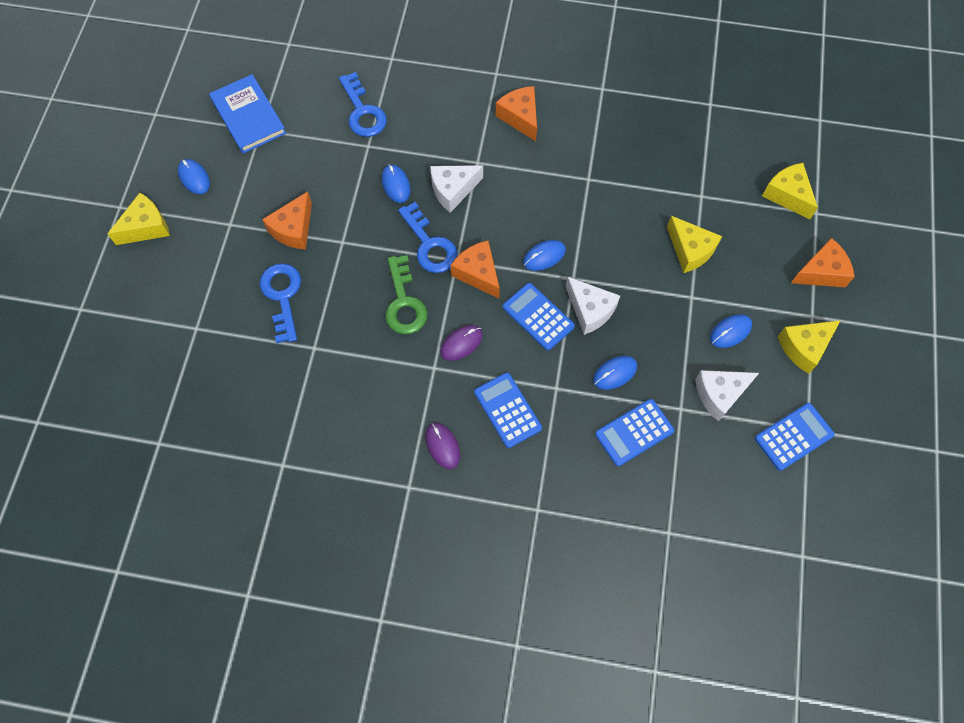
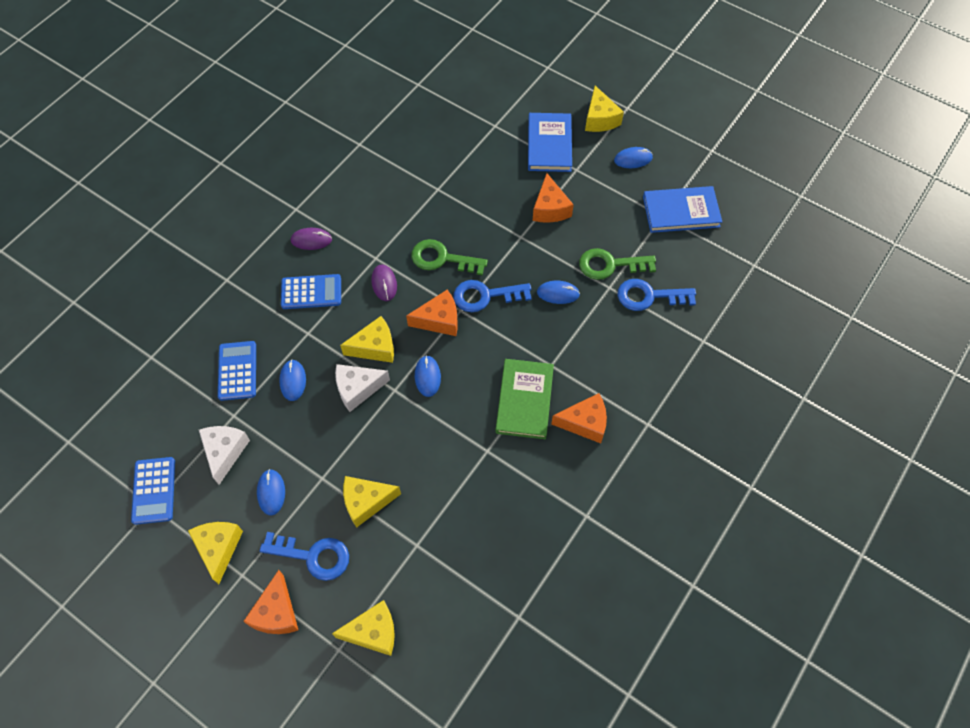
camera: 115 degrees right, 5 degrees down
(204, 262) = (549, 144): none -> blue book
(282, 296) = (492, 183): blue key -> blue key (313, 556)
(293, 229) = (550, 208): orange cheese -> orange cheese turned 150 degrees counterclockwise
(341, 154) = (610, 265): none -> green key
(453, 190) = (530, 334): white cheese -> none
(524, 169) = (524, 400): none -> green book
(538, 317) = (375, 347): blue calculator -> yellow cheese

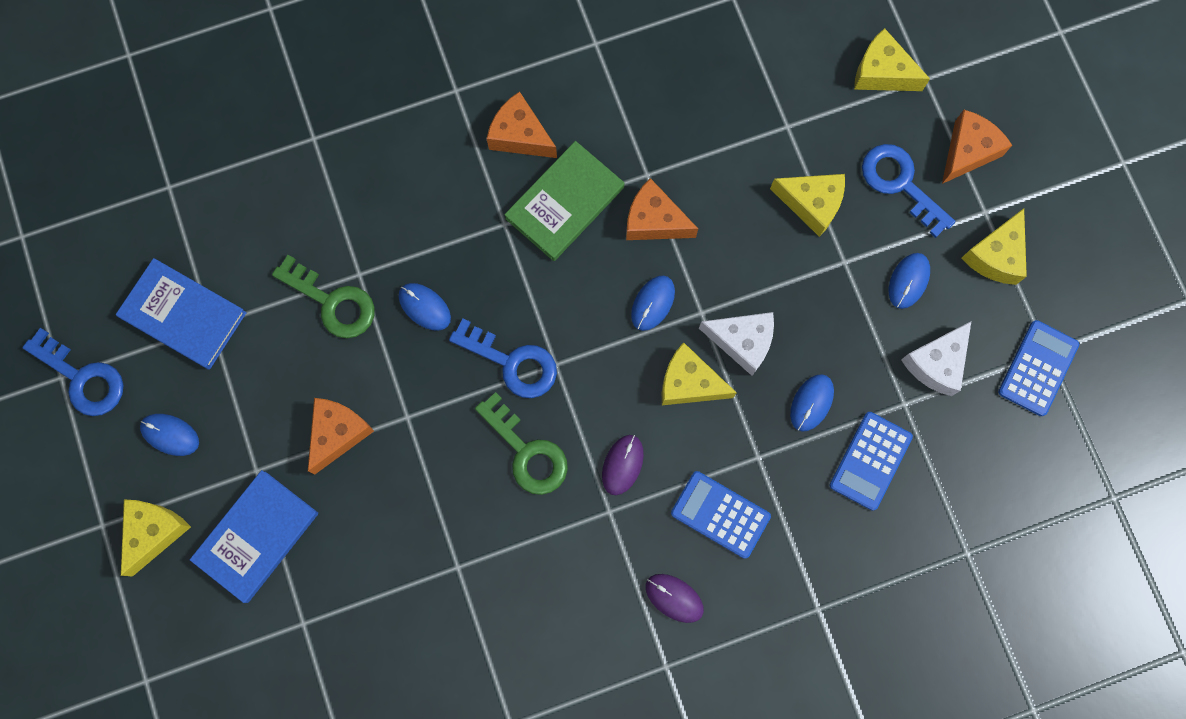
camera: 145 degrees left, 15 degrees up
(439, 320) = (590, 367): orange cheese -> orange cheese (654, 220)
(649, 296) = (323, 231): blue key -> blue key (82, 378)

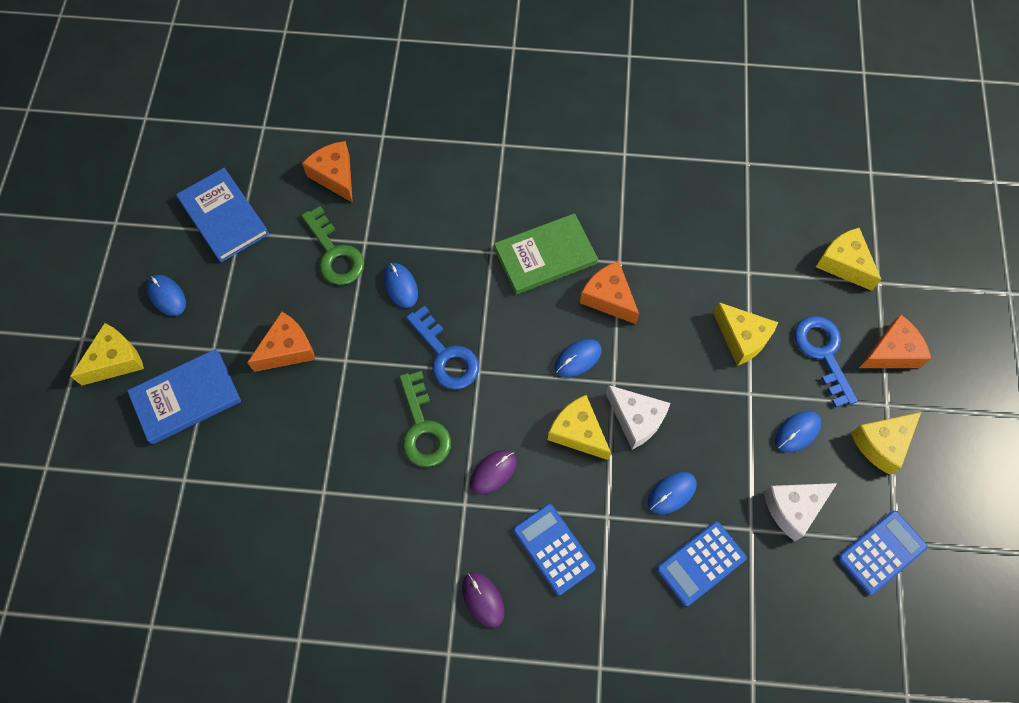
camera: 25 degrees right, 10 degrees down
(82, 378) = (129, 230): blue key -> none
(520, 135) = (535, 194): orange cheese -> orange cheese (335, 176)

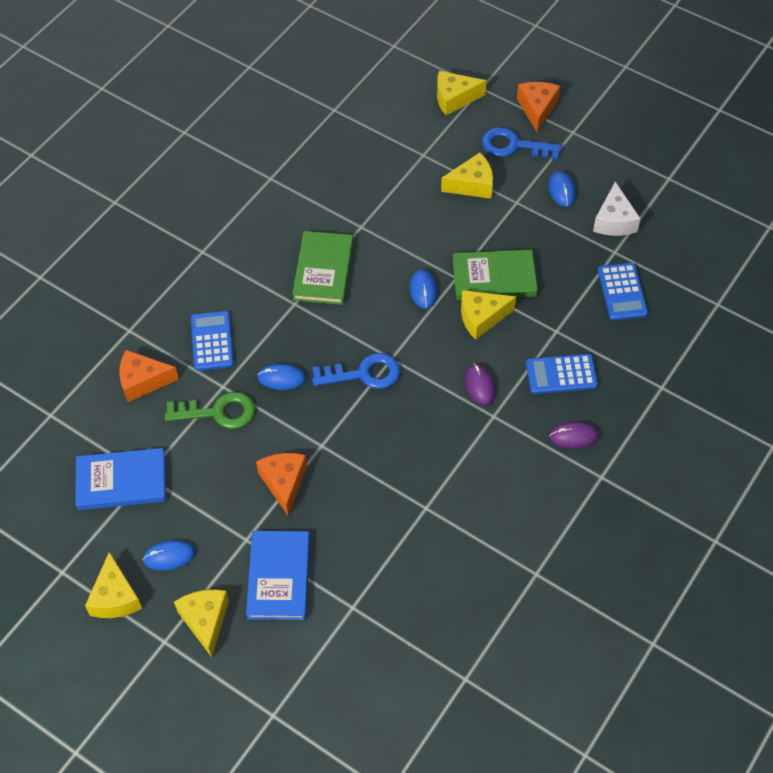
camera: 60 degrees left, 10 degrees down
(423, 428) = (415, 416): green key -> none
(608, 298) = (386, 247): orange cheese -> none
(636, 419) = (494, 277): white cheese -> green book
(671, 493) = (562, 284): blue mouse -> none
(881, 444) = (598, 149): yellow cheese -> yellow cheese (115, 597)
(881, 552) = (671, 189): blue calculator -> blue calculator (212, 341)

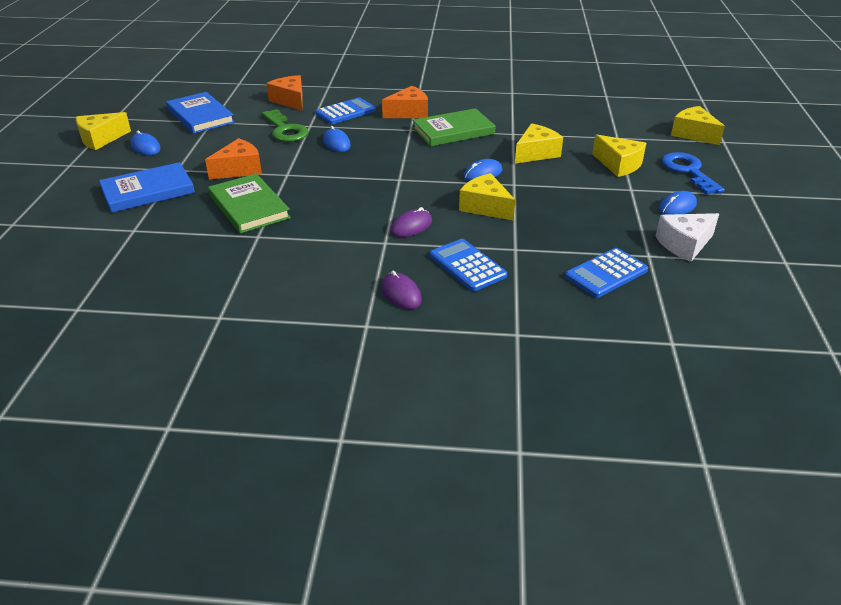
camera: 60 degrees right, 20 degrees down
(205, 621) = (93, 174): yellow cheese -> yellow cheese (536, 153)
(364, 374) = (372, 172): blue key -> none
(494, 277) = (535, 201): green book -> green book (249, 207)
(537, 109) = (745, 171): orange cheese -> orange cheese (409, 112)

